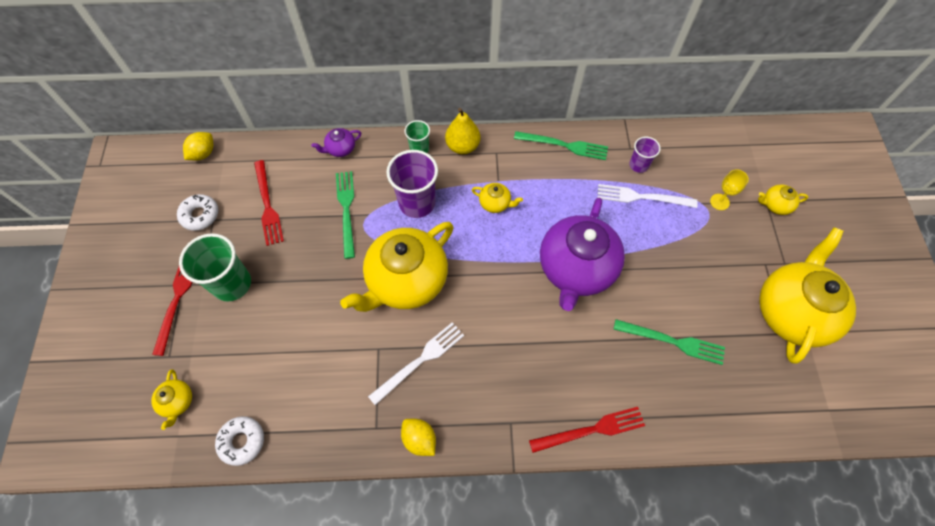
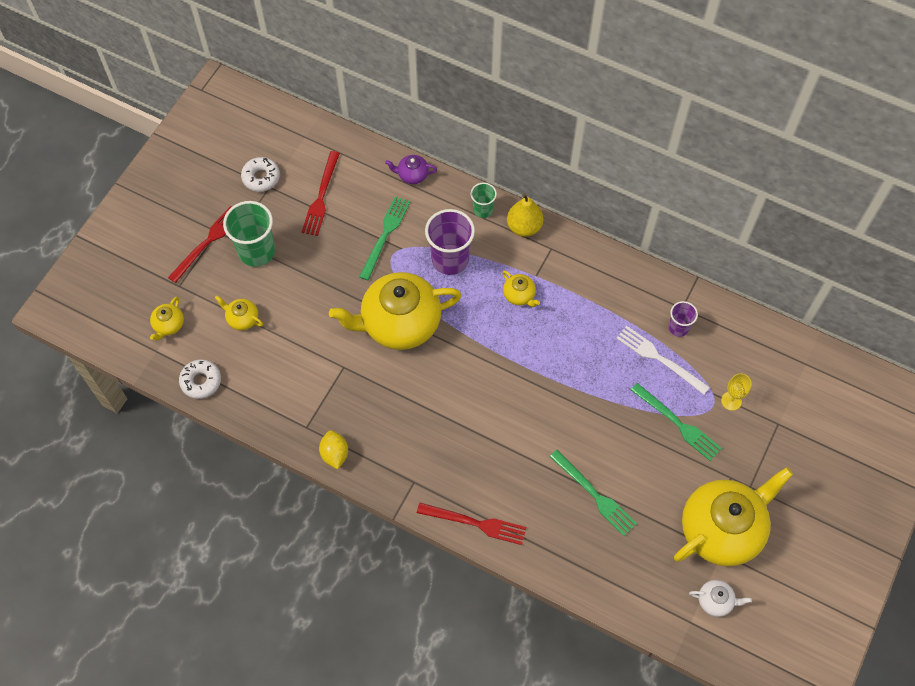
camera: 30 degrees right, 0 degrees up
(203, 153) = (292, 121): yellow lemon -> none
(419, 361) = (371, 395): white fork -> none
(564, 145) = (620, 273): green fork -> green fork (677, 423)
(576, 269) = (552, 390): purple teapot -> none
(775, 205) = (784, 432): yellow teapot -> yellow teapot (242, 319)
(833, 378) = (715, 601): none -> white teapot

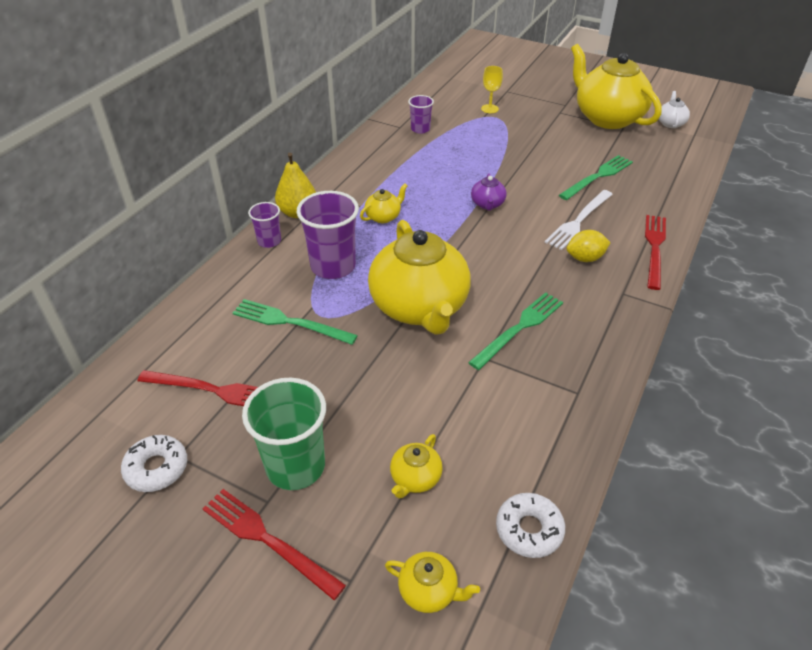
camera: 90 degrees left, 20 degrees down
(335, 454) = (608, 362): yellow lemon -> yellow lemon (585, 258)
(412, 175) = (203, 298): purple teapot -> purple teapot (487, 204)
(483, 210) = (269, 241): green cup -> purple cup
(660, 359) = (453, 139): white fork -> white fork (579, 221)
(677, 423) = (516, 133): green fork -> green fork (519, 328)

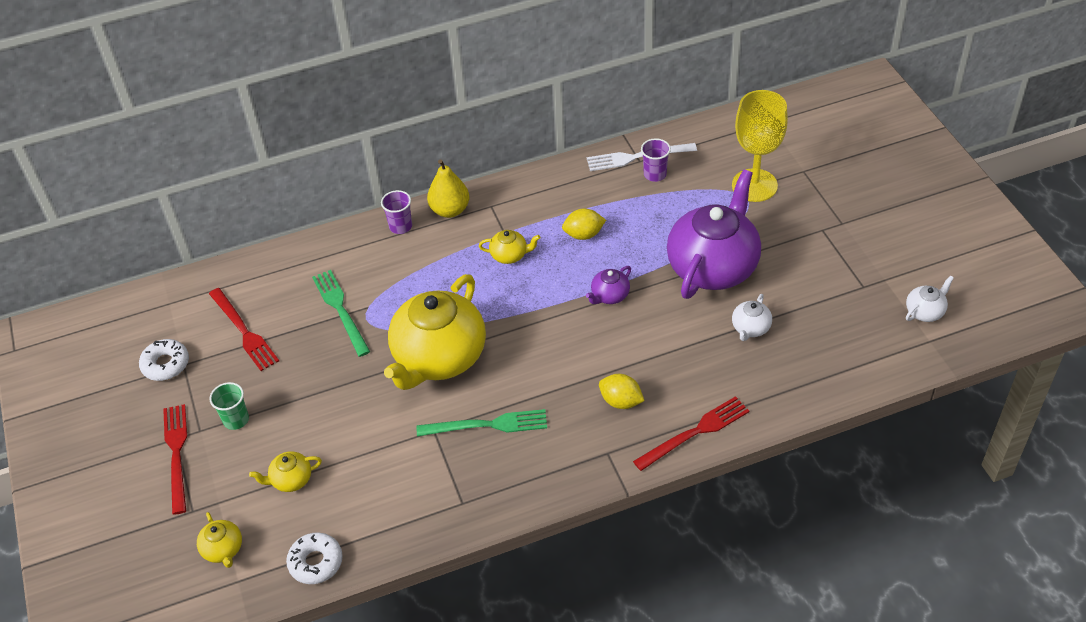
camera: 45 degrees right, 5 degrees up
(295, 466) = (236, 420): green cup -> green cup, size x0.55
(333, 266) = (420, 280): purple cup -> none
(420, 180) = (584, 234): none -> yellow lemon
(489, 109) = (754, 185): yellow goblet -> yellow goblet, size x2.08
(528, 158) = (713, 267): none -> purple teapot
(579, 221) = (666, 363): white fork -> white fork (637, 157)
(597, 177) = (750, 328): green fork -> white teapot
(607, 118) = (863, 265): yellow teapot -> none

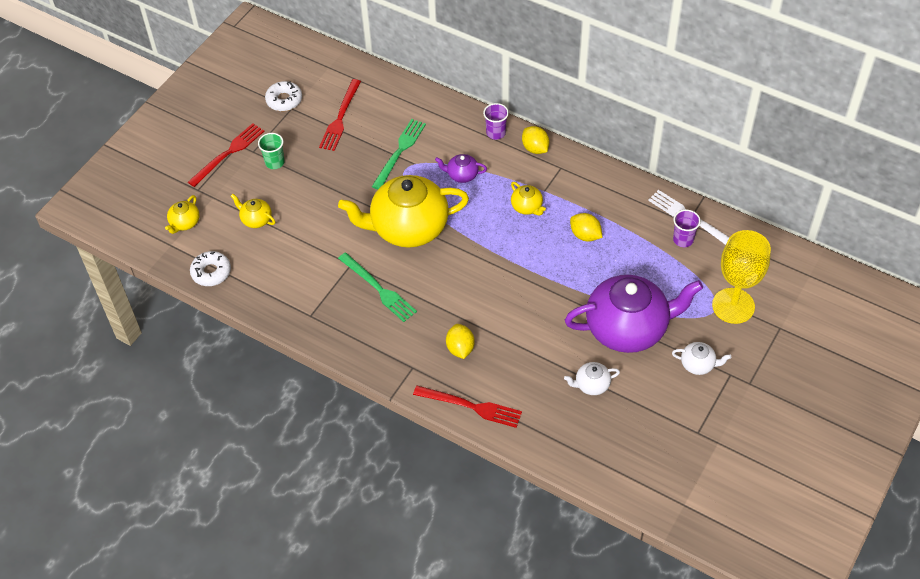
camera: 50 degrees right, 5 degrees up
(450, 210) = (535, 148): yellow pear -> yellow lemon
(609, 295) = (544, 285): purple teapot -> purple teapot (462, 175)
(925, 311) = (710, 486): white teapot -> white teapot (698, 364)

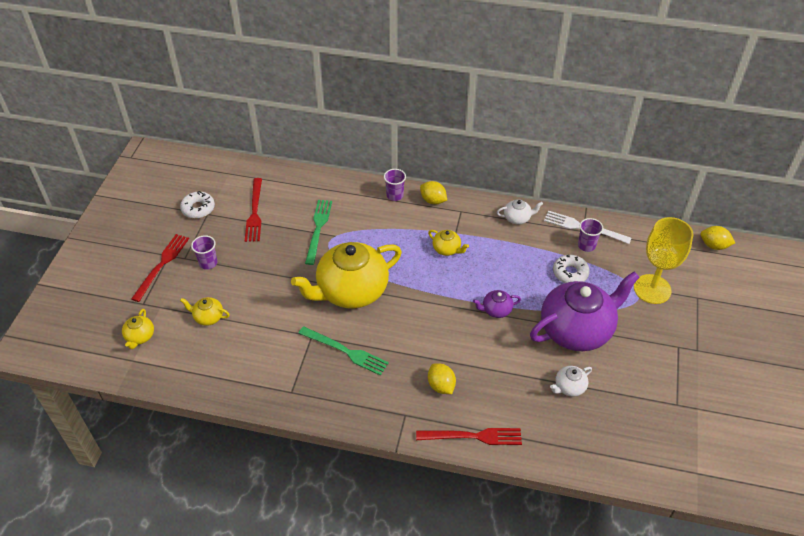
camera: 20 degrees left, 5 degrees down
(211, 272) = (181, 376): white donut -> white donut (570, 273)
(274, 162) = (208, 263): green cup -> purple cup
(462, 175) = (380, 236): purple teapot -> purple teapot (496, 310)
(585, 235) = (505, 261): yellow lemon -> yellow lemon (714, 245)
(698, 364) = (648, 345): white teapot -> white teapot (517, 218)

